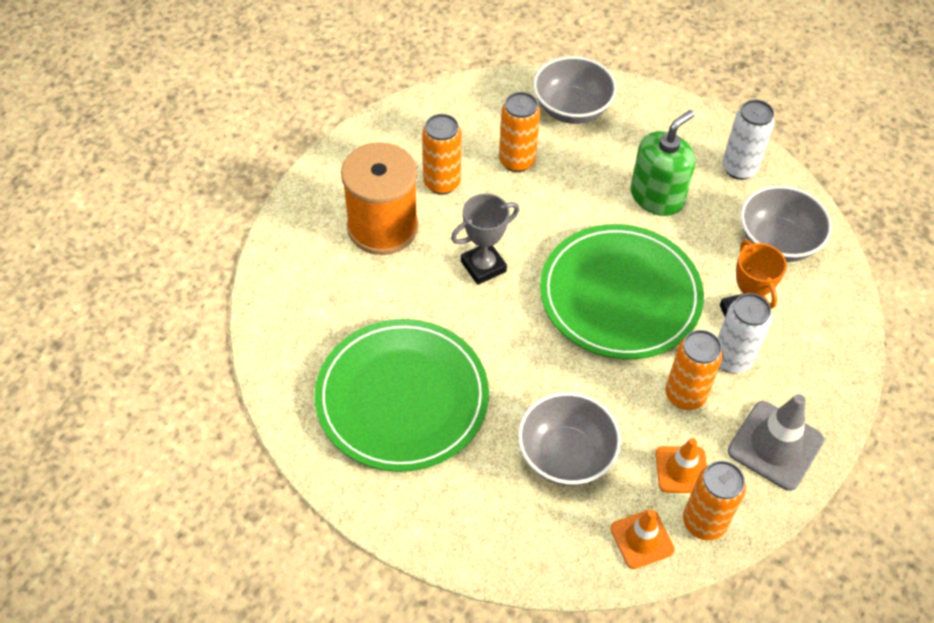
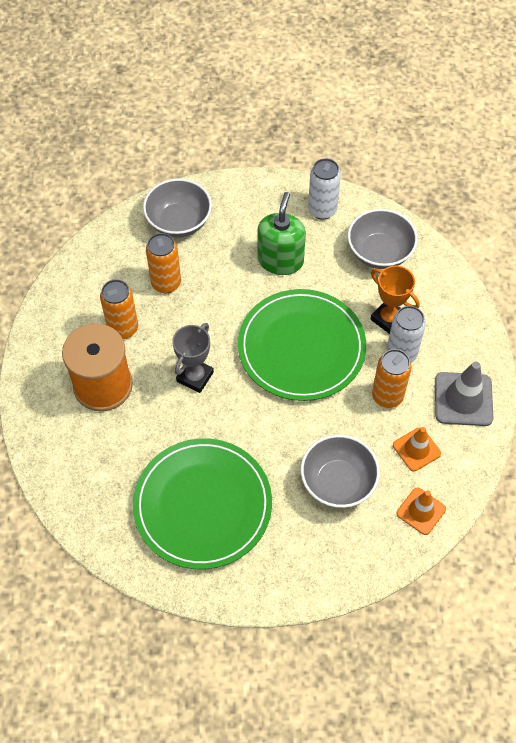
camera: 30 degrees left, 5 degrees up
(704, 522) = (451, 477): orange can -> none

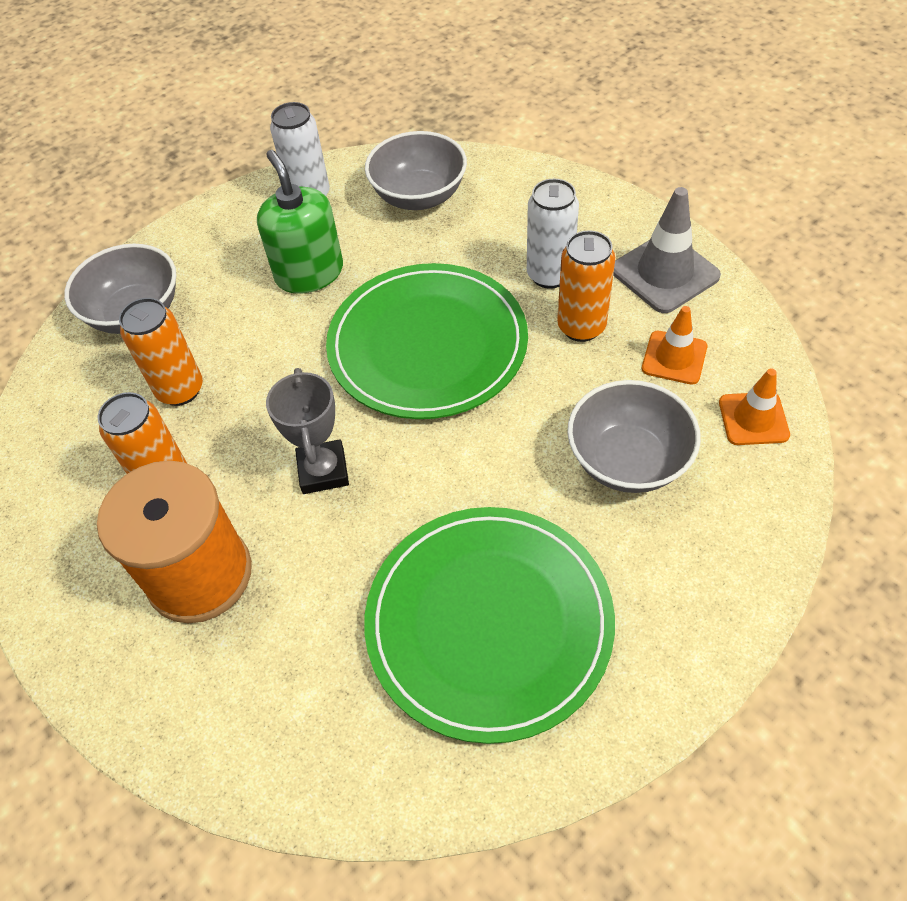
camera: 35 degrees left, 5 degrees down
(388, 319) = (498, 250): orange trophy -> none

